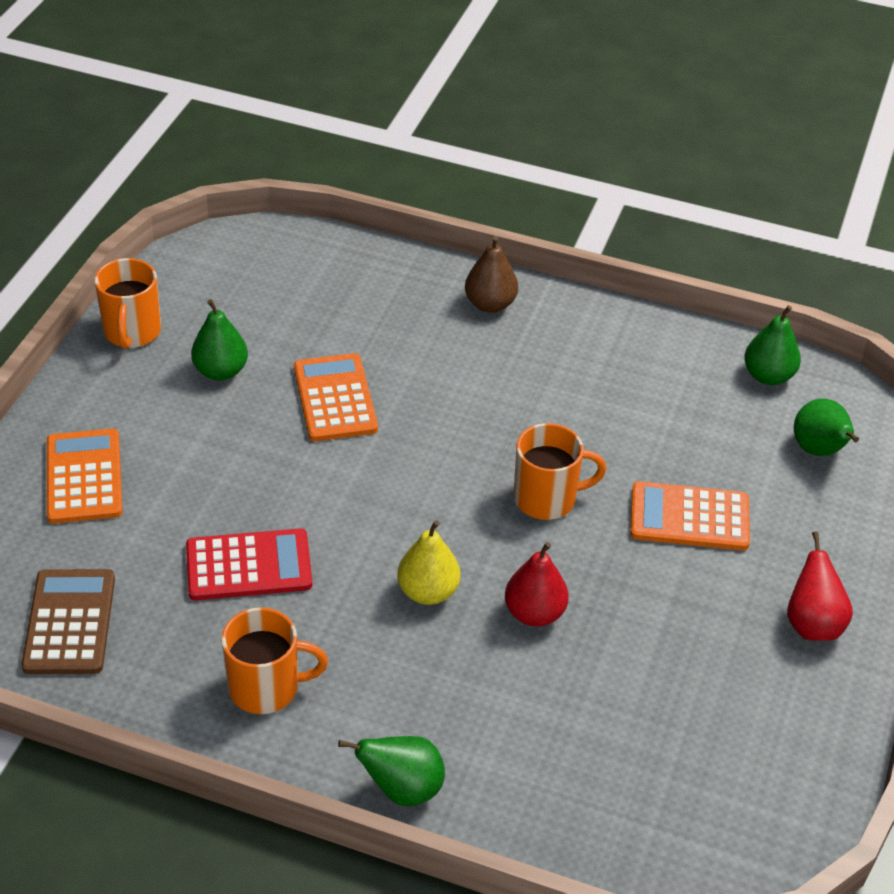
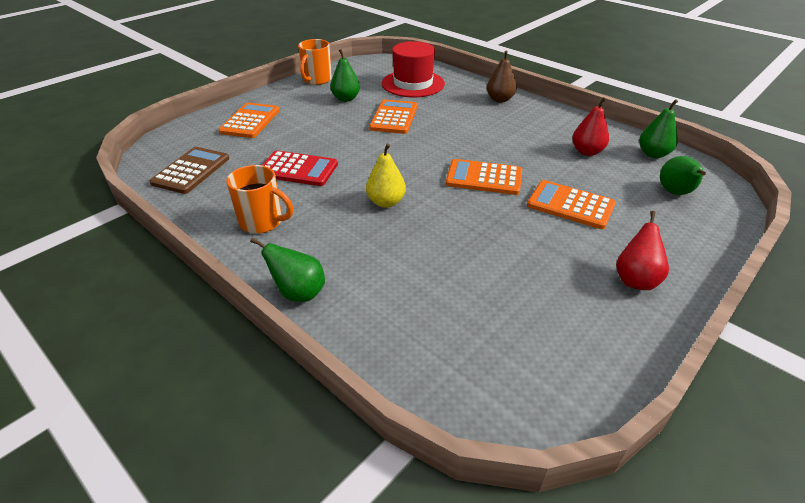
camera: 25 degrees right, 5 degrees down
(319, 298) = (413, 84): none -> red hat
(534, 613) = (443, 227): red pear -> red pear (587, 152)
(547, 498) = (484, 178): orange mug -> orange calculator

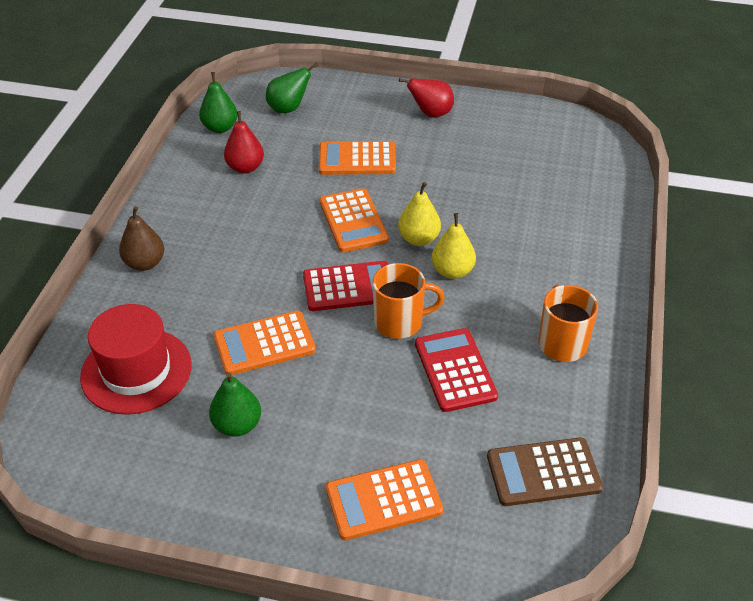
camera: 120 degrees left, 5 degrees up
(299, 293) = (612, 268): green pear -> none
(316, 80) = (186, 505): orange mug -> orange mug (400, 322)
(413, 155) = (349, 287): none -> red calculator
(437, 200) = (419, 239): none -> yellow pear
(570, 205) = (357, 159): orange calculator -> orange calculator turned 90 degrees clockwise

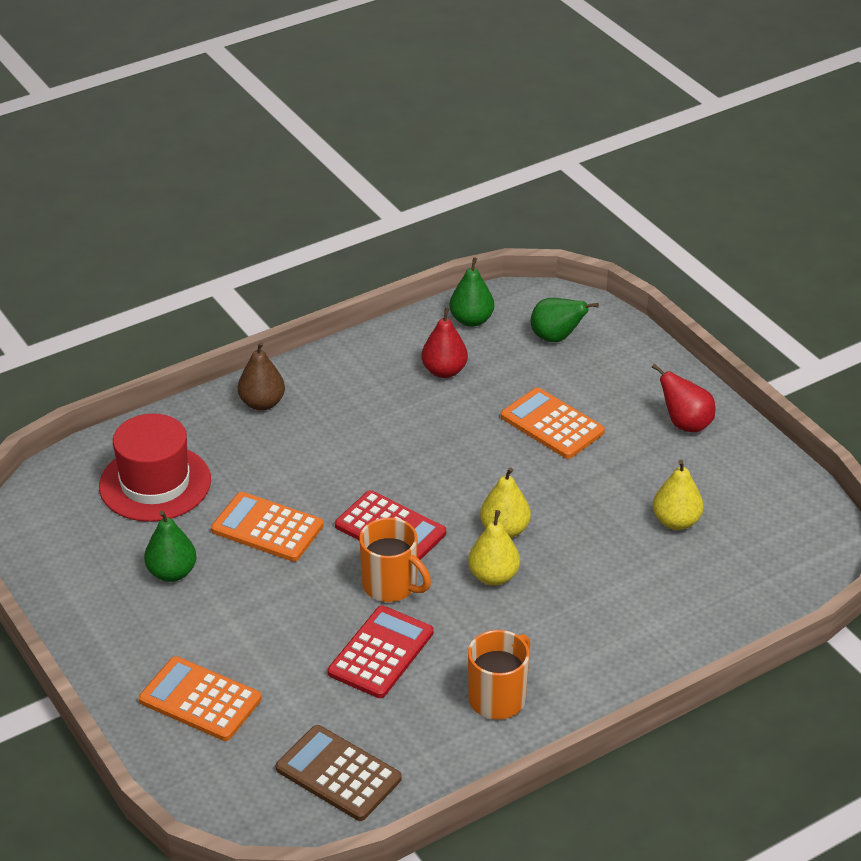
camera: 45 degrees right, 5 degrees down
(353, 221) = (470, 477): orange calculator -> none
(504, 170) = (676, 521): none -> yellow pear

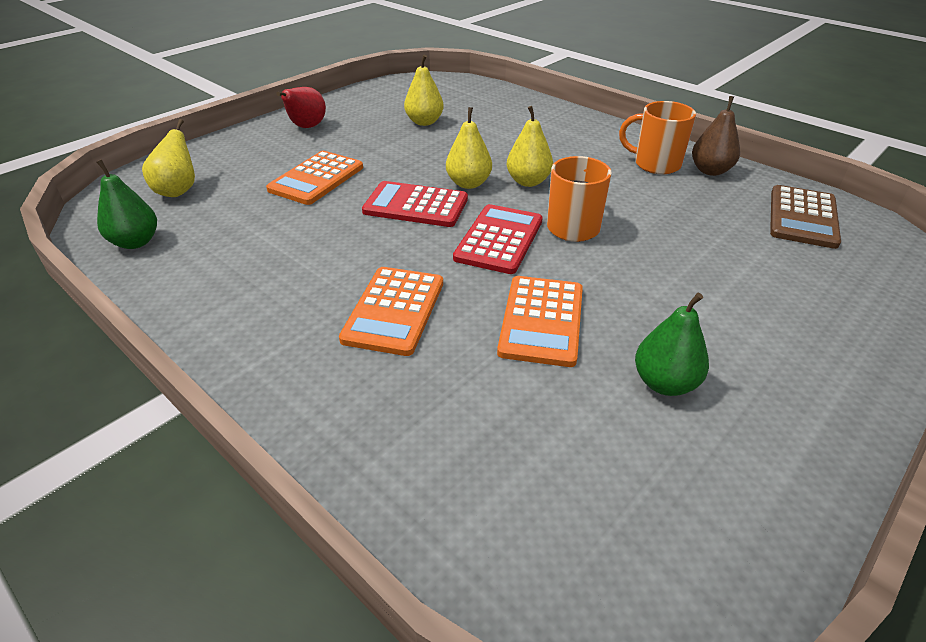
camera: 105 degrees left, 0 degrees up
(155, 483) = (511, 452): red hat -> none
(200, 700) = (816, 311): orange calculator -> orange calculator (394, 311)
(262, 403) = (305, 380): brown pear -> brown pear (710, 171)
(381, 653) = (657, 219): red calculator -> red calculator (415, 205)
(444, 371) = (232, 246): red pear -> none
(556, 338) = (178, 191): green pear -> yellow pear

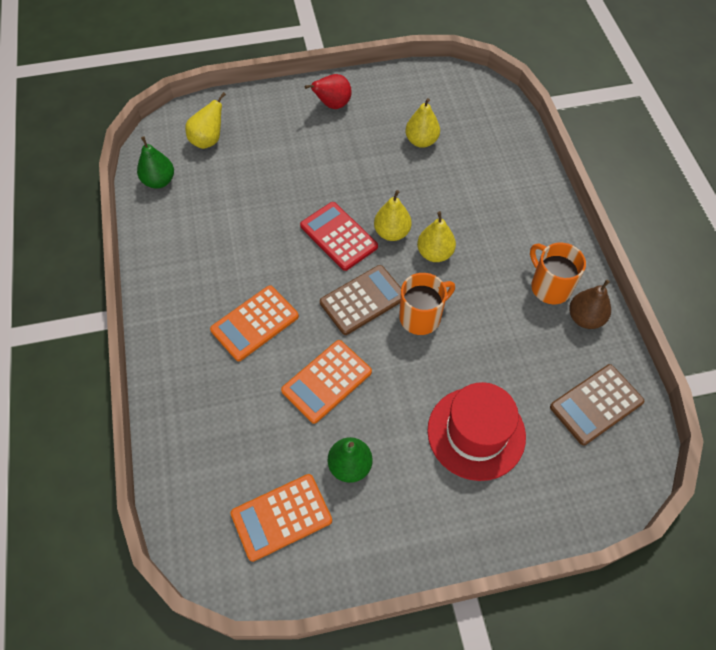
camera: 35 degrees right, 20 degrees up
(316, 178) = (297, 172): orange calculator -> orange calculator (281, 517)
(499, 239) = (363, 300): red calculator -> brown calculator
(743, 286) = (476, 433): none -> red hat

